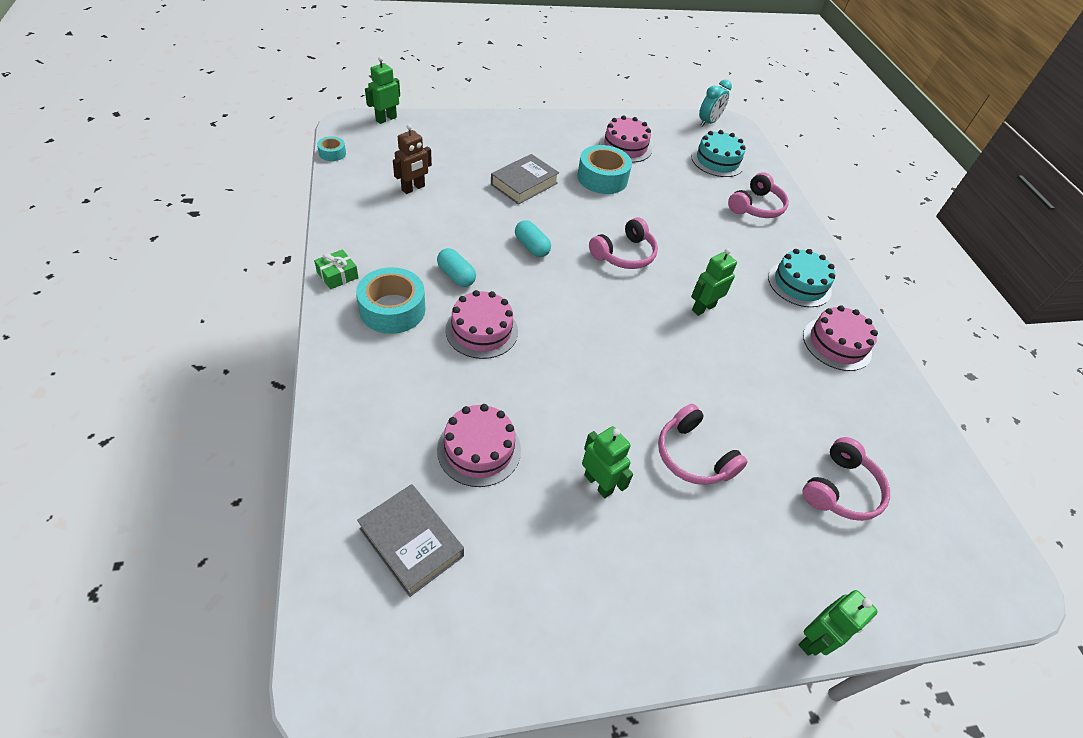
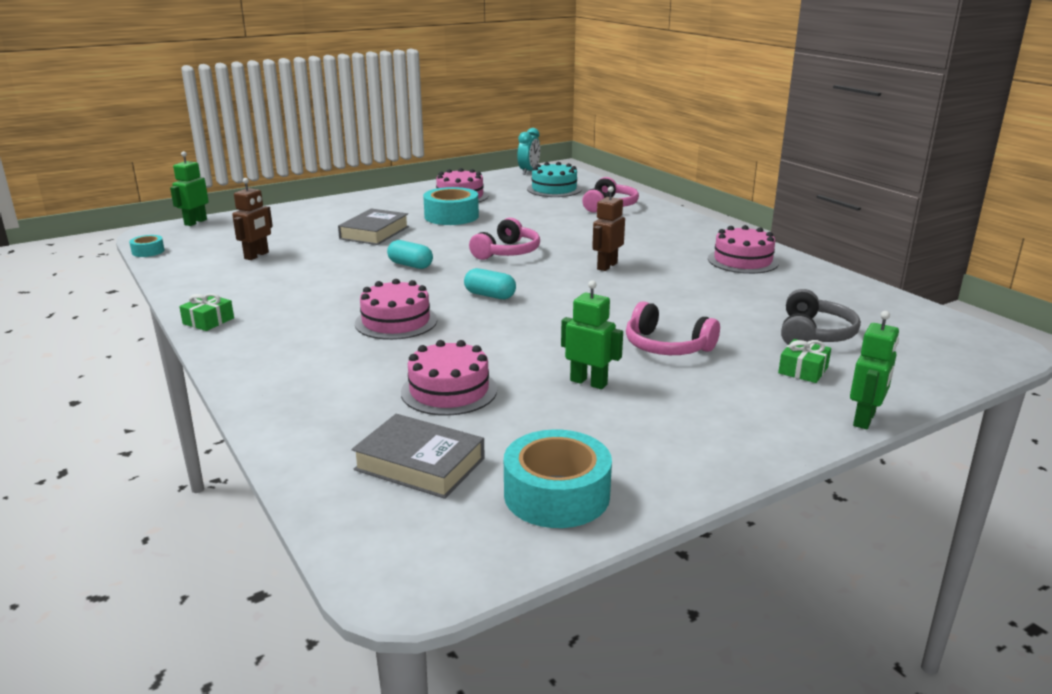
camera: 15 degrees left, 25 degrees down
(392, 309) = (287, 329): turquoise tape -> turquoise tape (556, 495)
(456, 276) = (343, 296): turquoise capsule -> turquoise capsule (490, 295)
(703, 308) = (606, 266): green robot -> brown robot
(798, 542) = (803, 370): none -> green gift
(799, 284) = (683, 237): turquoise cake -> none
(841, 490) = (814, 334): pink headphones -> grey headphones

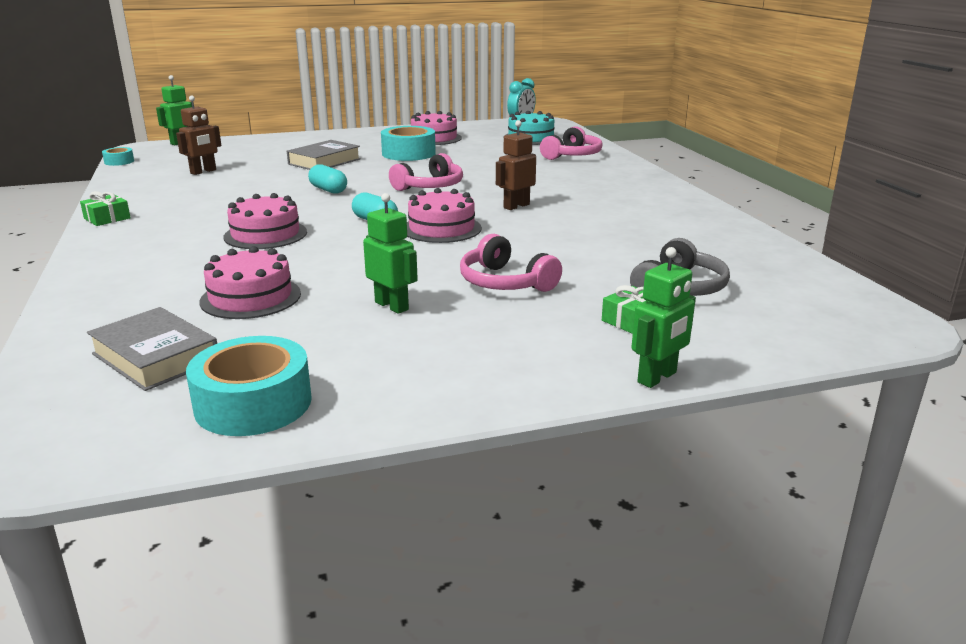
camera: 15 degrees right, 0 degrees up
(742, 261) = (665, 213): pink cake -> pink cake (441, 228)

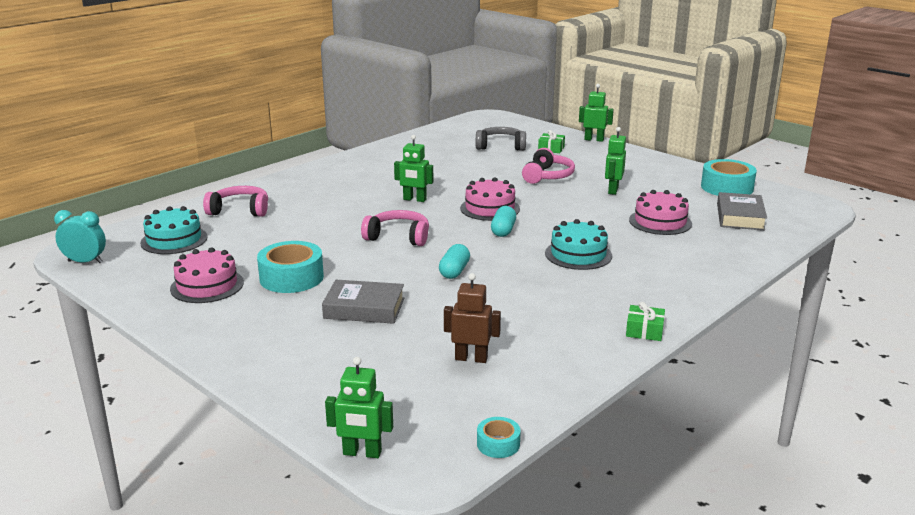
camera: 120 degrees left, 0 degrees up
(265, 234) = (578, 254): pink cake -> turquoise cake
(516, 206) = (414, 199): brown robot -> green robot

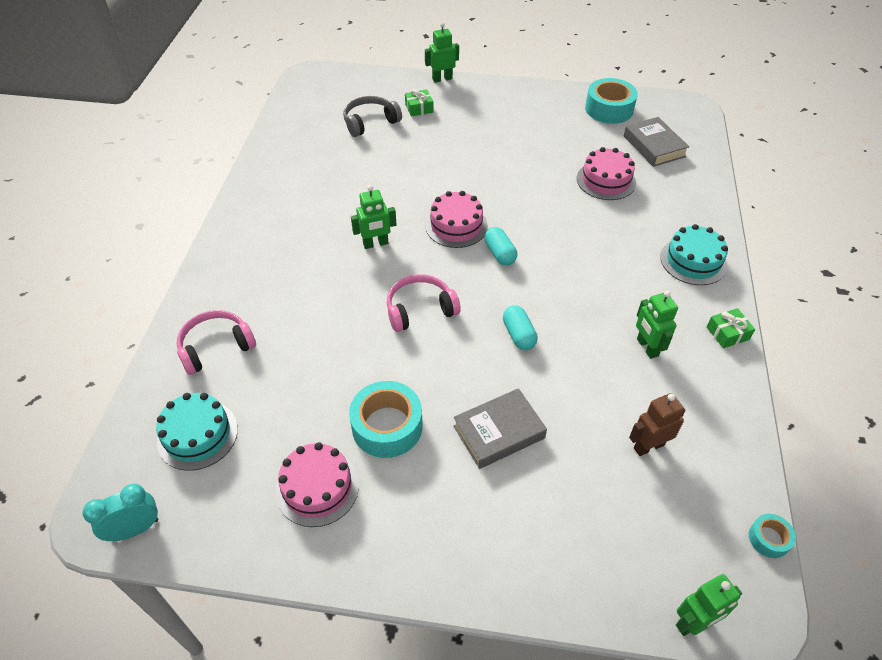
camera: 35 degrees left, 25 degrees up
(547, 176) = (457, 153): pink headphones -> none
(578, 254) = (590, 257): turquoise cake -> turquoise cake (693, 261)
(612, 190) = (529, 151): green robot -> green robot (647, 347)

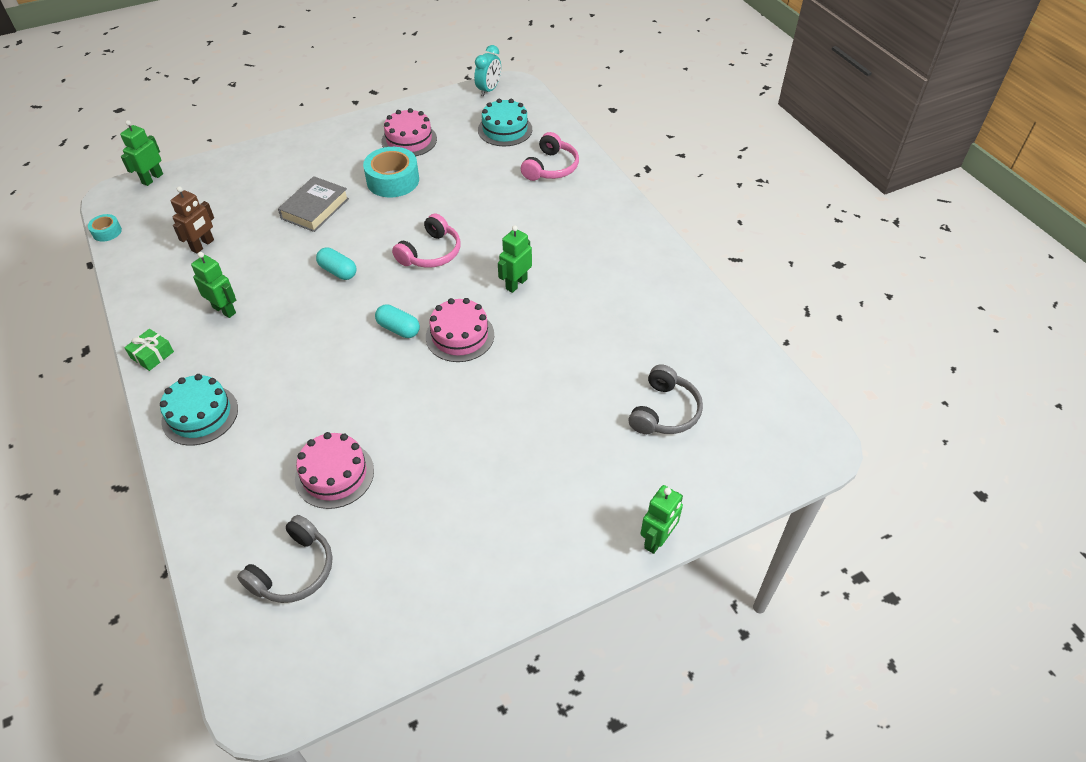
camera: 145 degrees right, 0 degrees up
(419, 108) = (634, 466): green gift -> none
(609, 109) = (387, 616): turquoise tape -> none
(654, 146) = (294, 570): grey book -> grey headphones

